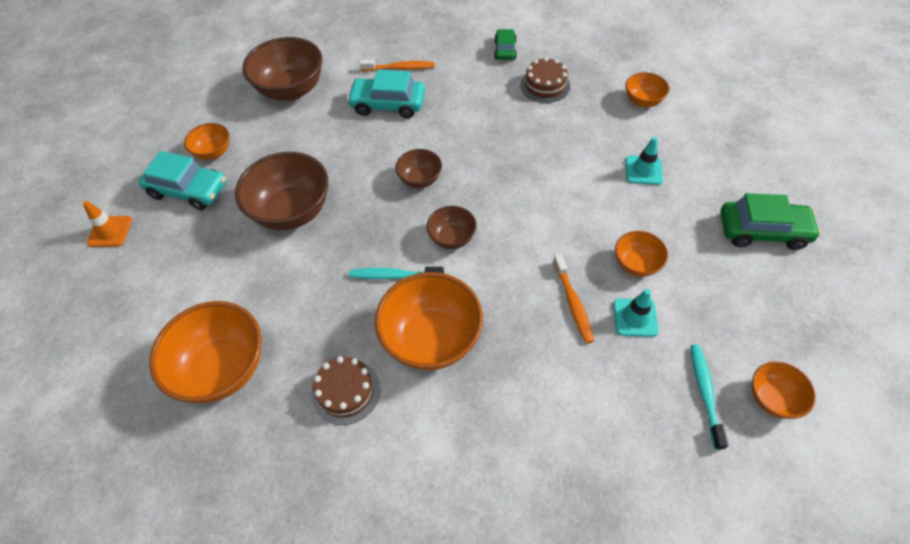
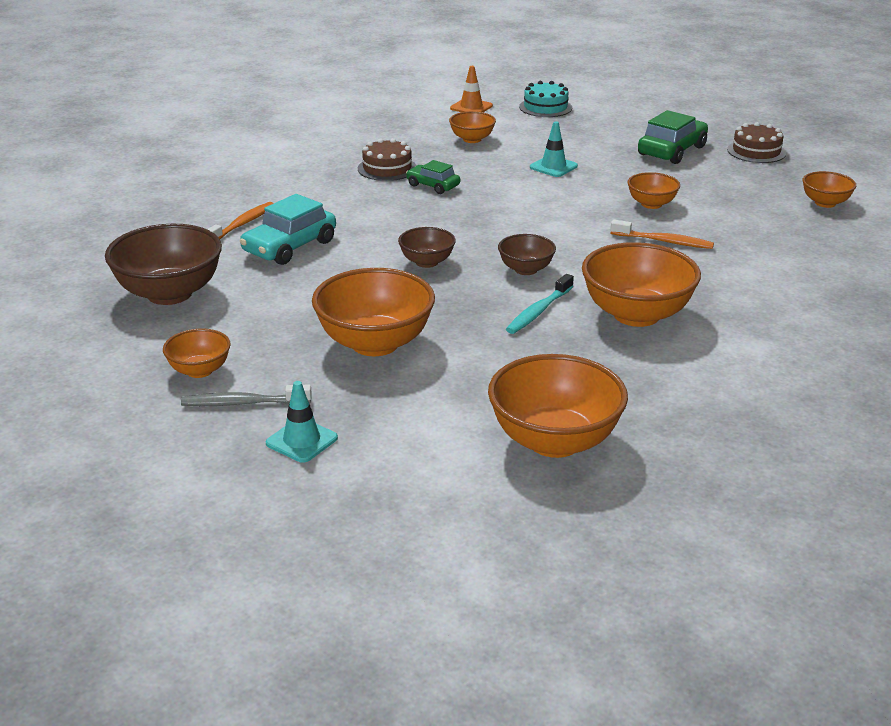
camera: 60 degrees left, 25 degrees down
(110, 231) = (235, 479): orange traffic cone -> orange traffic cone (471, 107)
(189, 190) = (242, 403): turquoise car -> grey toothbrush
(292, 211) = (375, 343): brown bowl -> orange bowl
(346, 391) = (654, 375): brown cake -> brown cake (756, 151)
(505, 50) = (306, 169): green car -> green car (433, 186)
(635, 317) = (705, 223): turquoise traffic cone -> turquoise traffic cone (301, 441)
(705, 393) = (800, 223): turquoise toothbrush -> none
(756, 110) = (545, 107): none -> turquoise cake

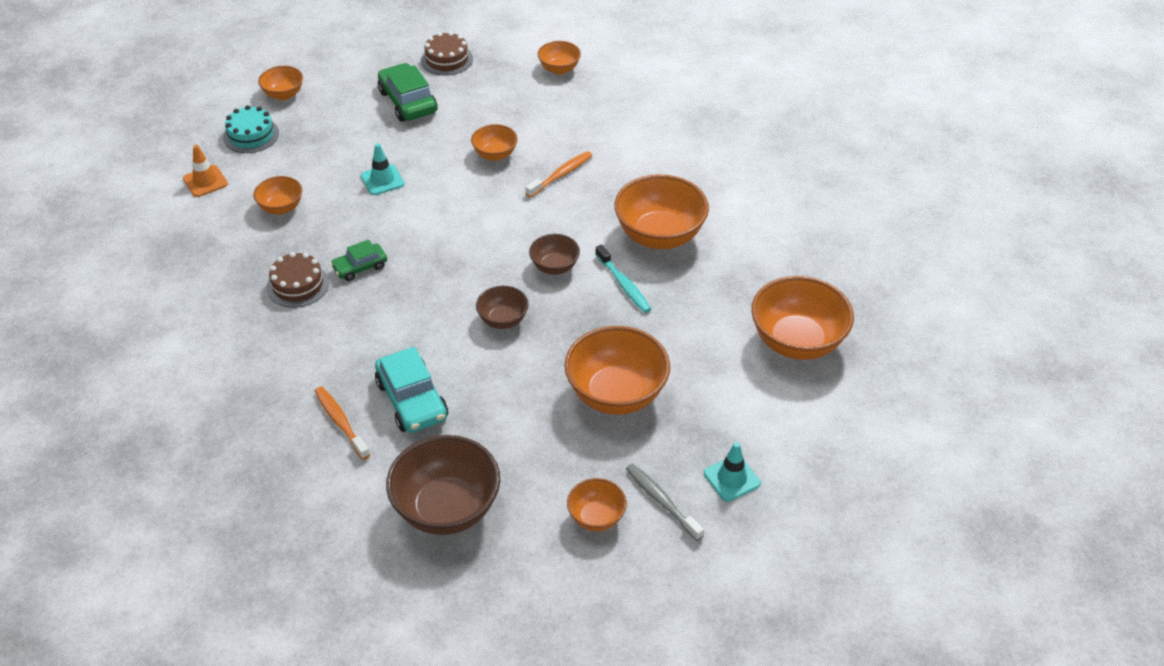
camera: 65 degrees left, 15 degrees up
(242, 403) = (661, 501): grey toothbrush -> grey toothbrush turned 120 degrees clockwise
(611, 105) = (283, 94): none -> orange bowl

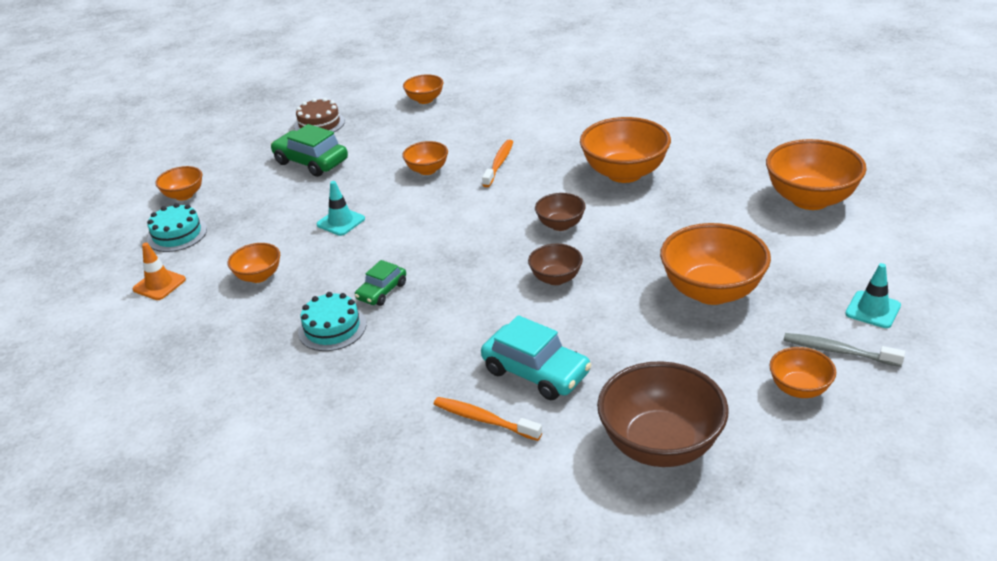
camera: 25 degrees left, 10 degrees down
(297, 285) = (332, 328): brown cake -> turquoise cake
(624, 285) = (632, 215): turquoise toothbrush -> none

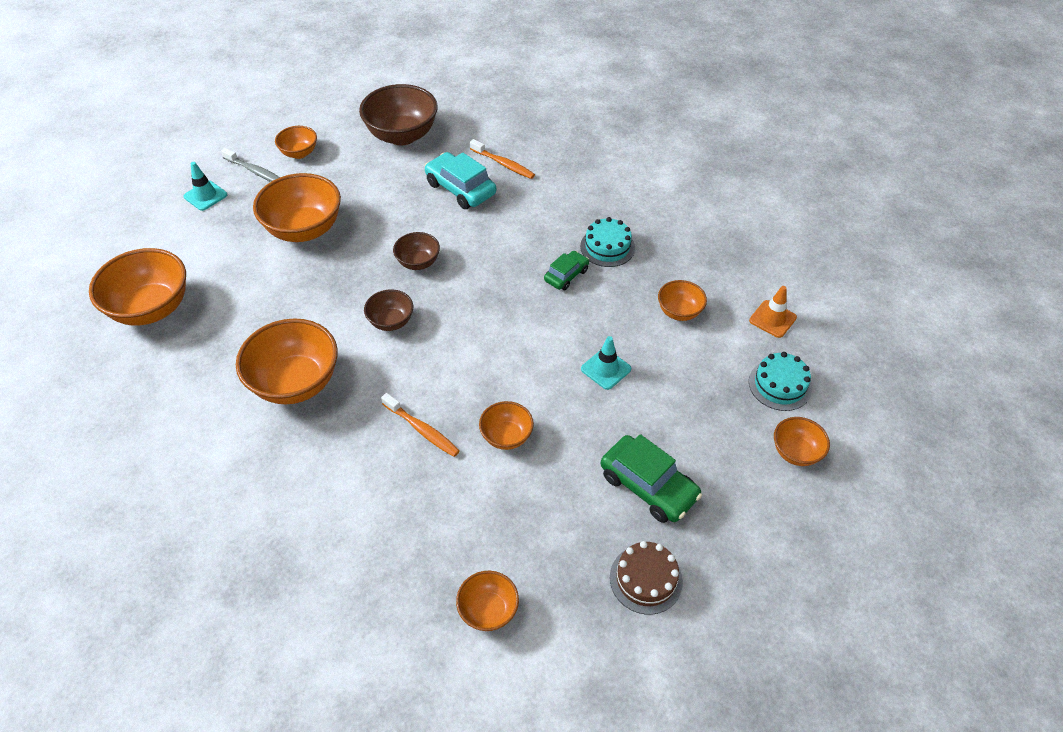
camera: 175 degrees left, 15 degrees up
(499, 163) = (422, 430): orange toothbrush -> orange toothbrush turned 75 degrees counterclockwise

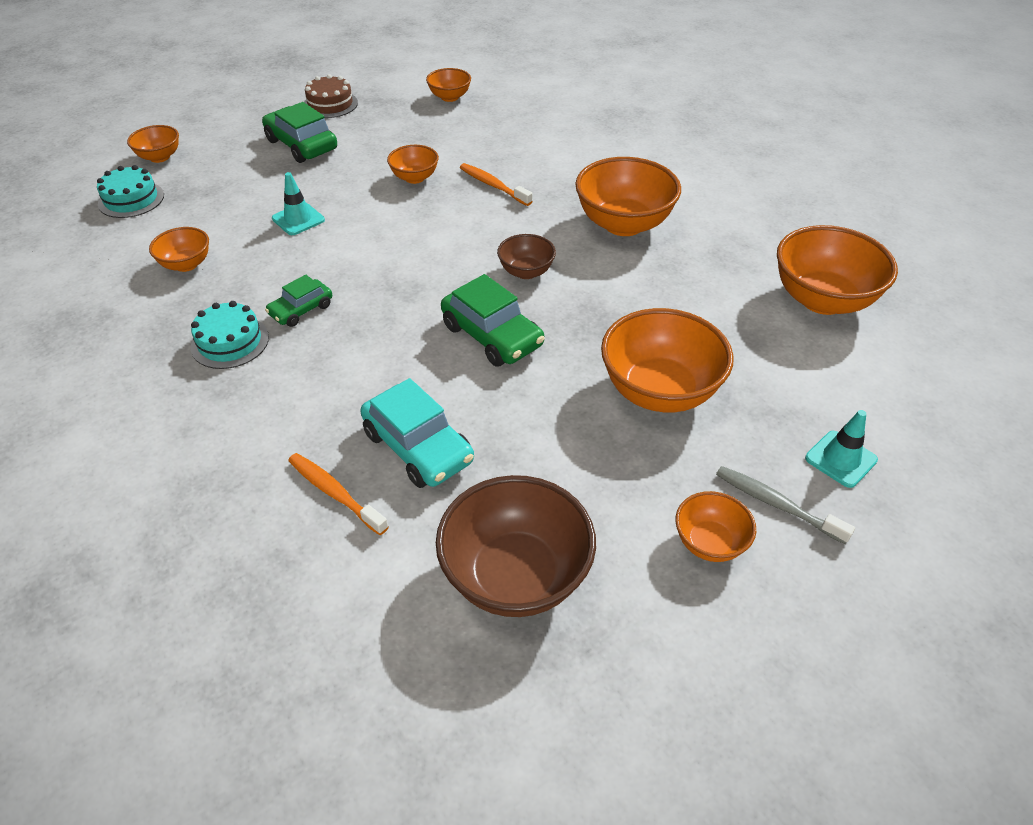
camera: 175 degrees left, 5 degrees down
(418, 262) = (492, 336): brown bowl -> green car
(772, 319) = (86, 252): orange traffic cone -> none

